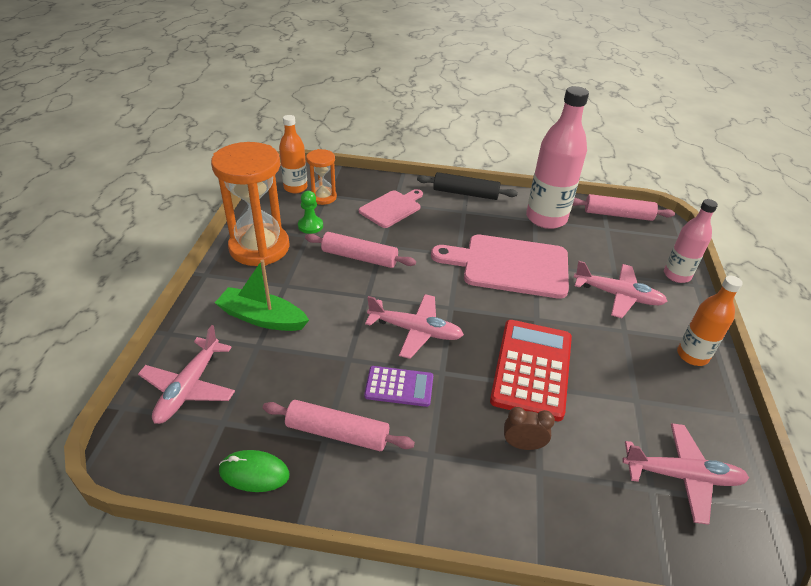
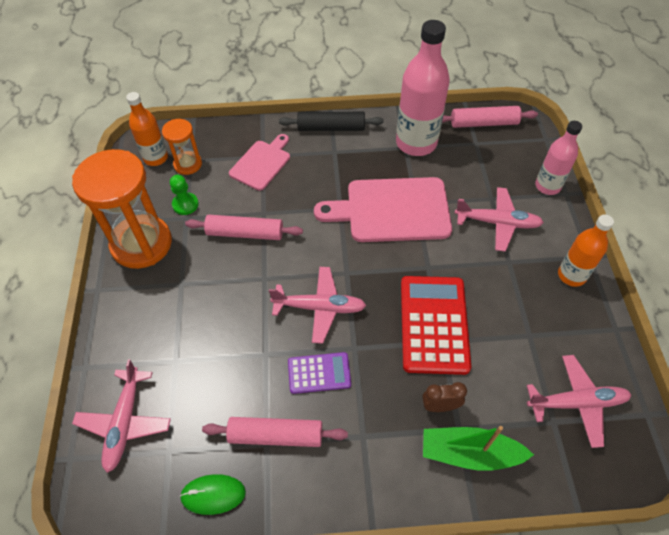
camera: 10 degrees left, 15 degrees up
(262, 318) = (170, 328): green boat -> green boat (469, 453)

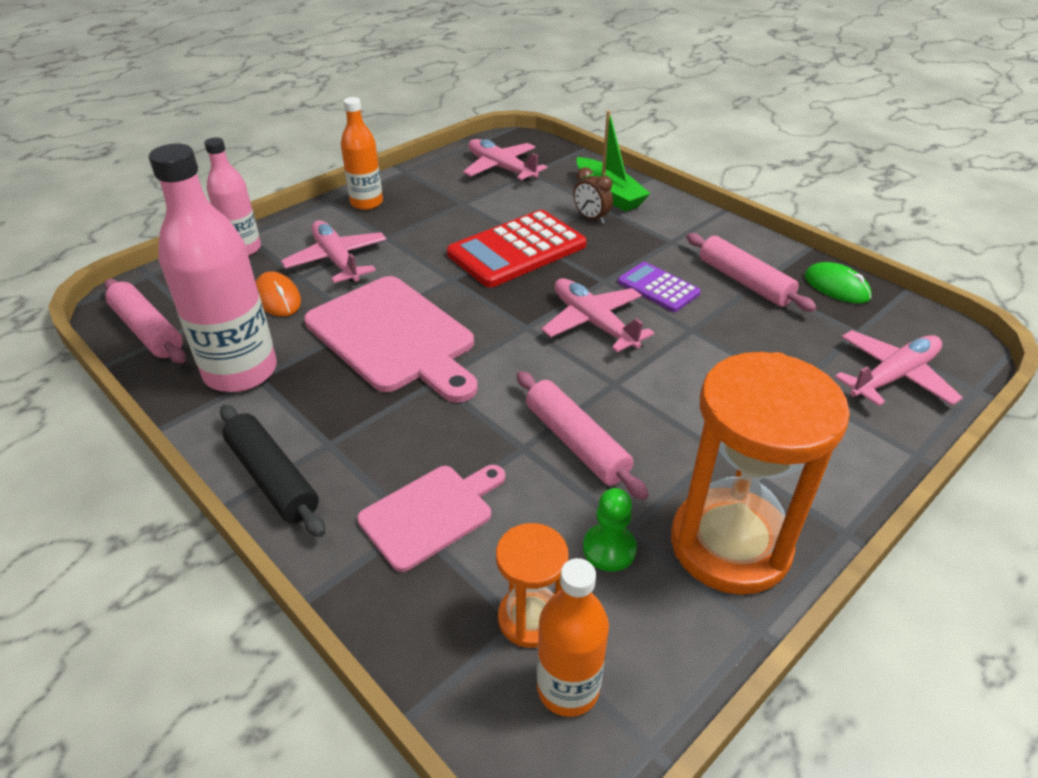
camera: 130 degrees left, 15 degrees down
(262, 163) = (431, 513): pink cutting board -> pink cutting board turned 150 degrees clockwise
(474, 180) = (278, 298): none -> orange mouse

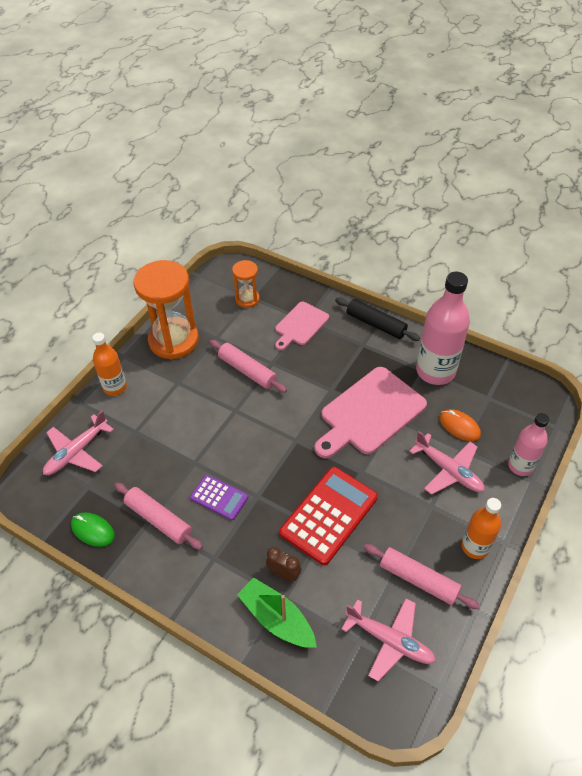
camera: 165 degrees right, 10 degrees up
(147, 330) = (510, 384): pink rolling pin -> pink rolling pin (418, 580)
(394, 337) = (369, 413): pink cutting board -> pink cutting board turned 75 degrees counterclockwise
(568, 688) = (229, 283): orange bottle -> orange bottle (115, 387)
(593, 323) = (256, 453): pink plane -> none
(609, 549) = (223, 328): green pawn -> none

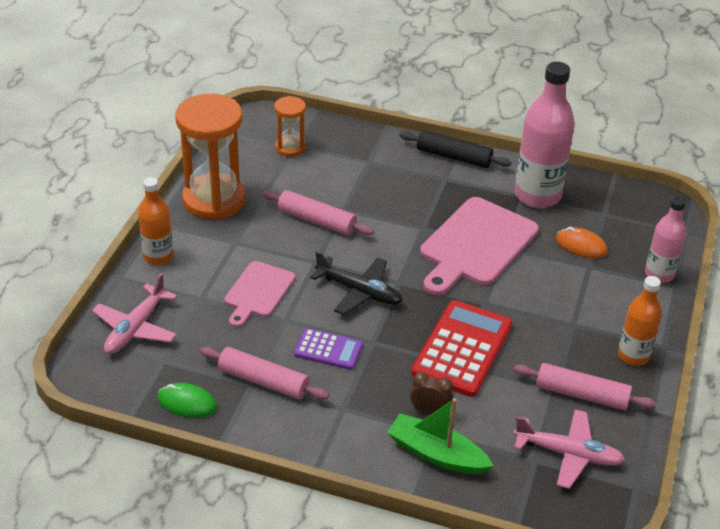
camera: 15 degrees left, 10 degrees down
(260, 444) = (359, 291): none -> black plane
(300, 325) = (364, 167): pink cutting board -> pink cutting board (258, 292)
(448, 470) = (582, 288): pink plane -> none

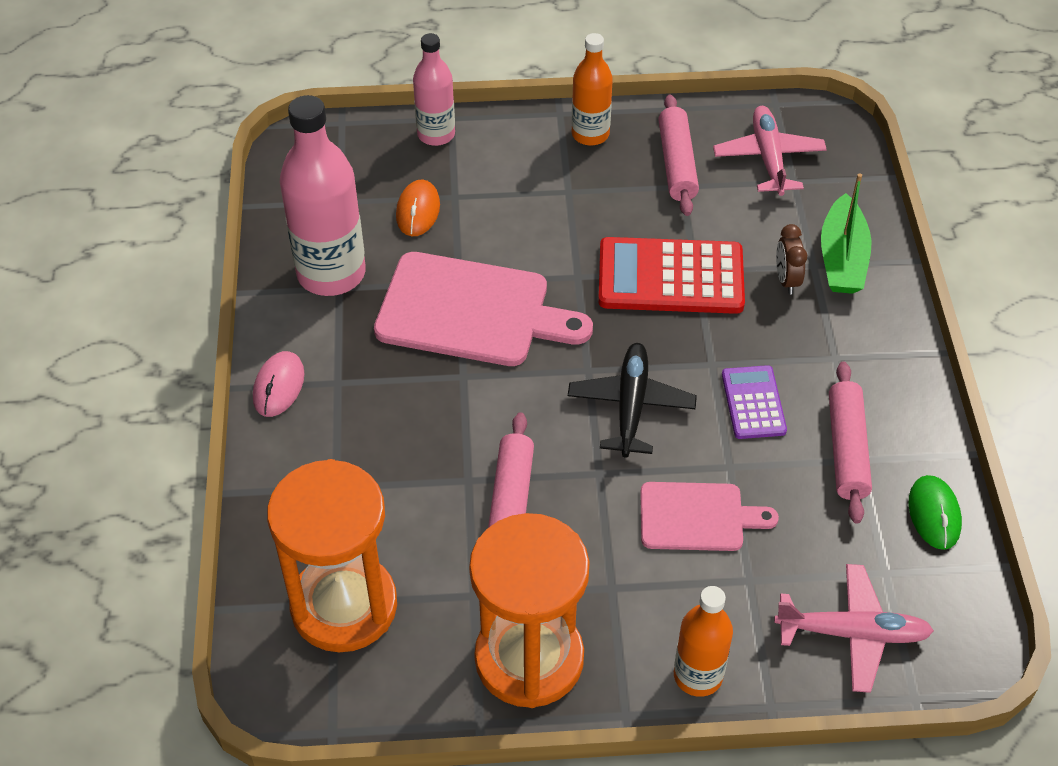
camera: 110 degrees left, 10 degrees up
(290, 147) = (344, 606): orange hourglass -> orange hourglass, size x1.96
(453, 157) = (279, 386): black rolling pin -> pink mouse

